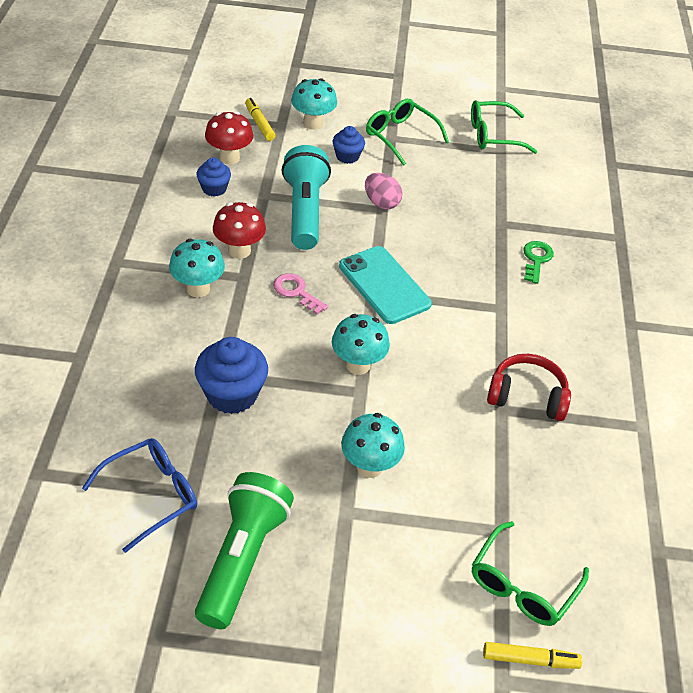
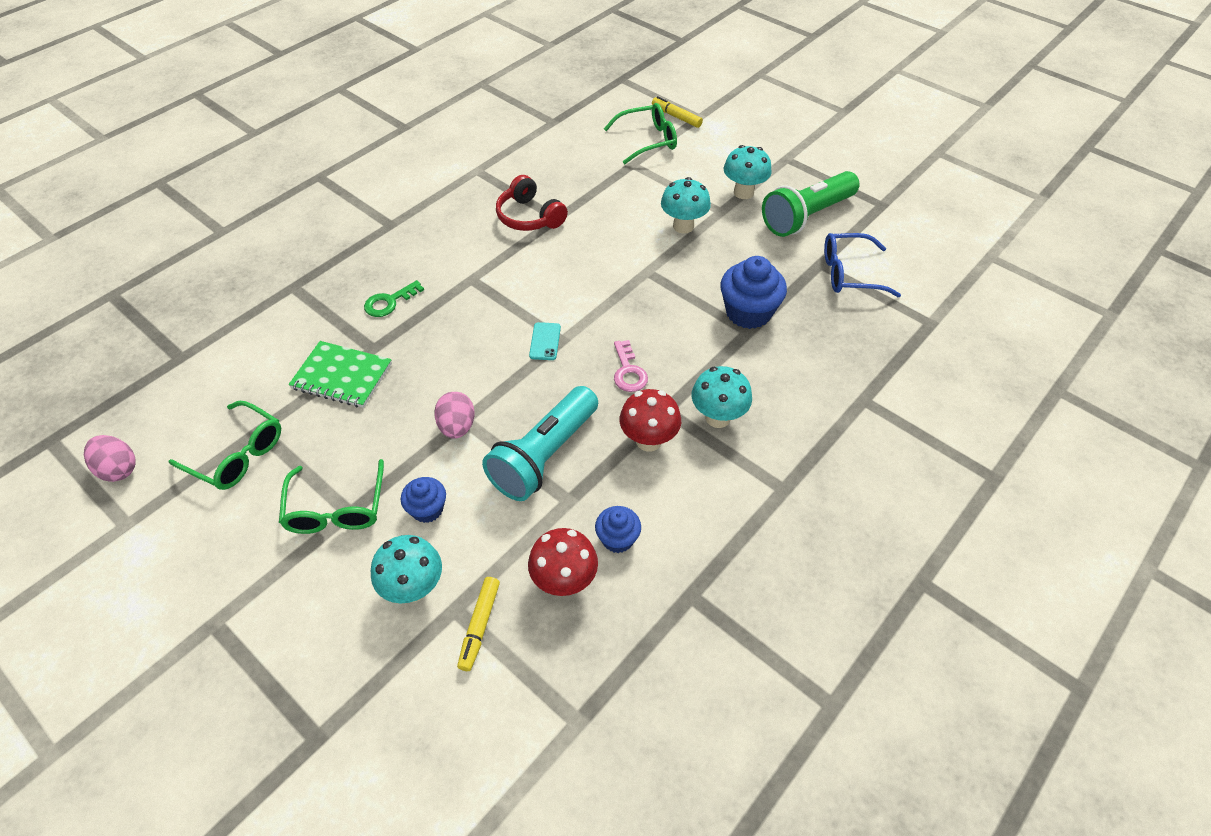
camera: 140 degrees left, 5 degrees up
(358, 365) = (631, 289): turquoise mushroom -> turquoise mushroom (743, 192)
(384, 285) = (545, 341): turquoise phone -> turquoise phone, size x0.48
(495, 198) = (342, 376): none -> green notebook
(545, 104) = (118, 469): none -> pink egg

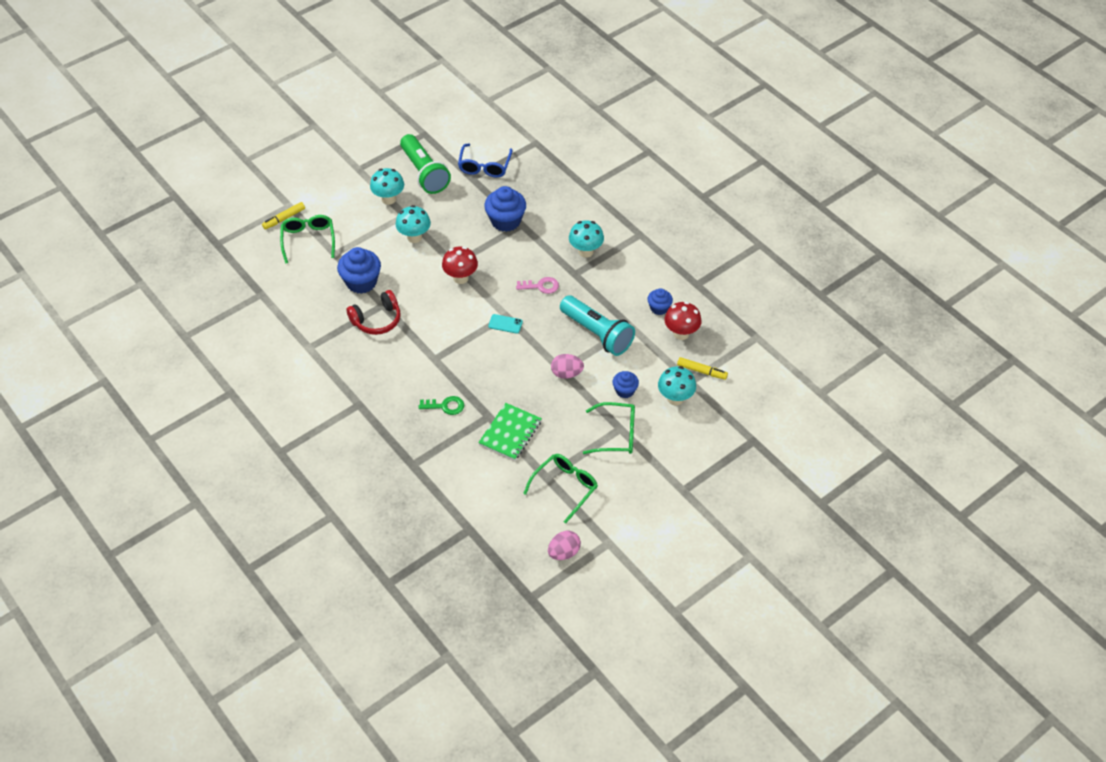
camera: 80 degrees left, 0 degrees up
(389, 302) = (445, 406): green key -> green key turned 60 degrees counterclockwise
(590, 193) = (361, 282): none -> blue cupcake
(648, 440) = (596, 285): red mushroom -> red mushroom (461, 278)

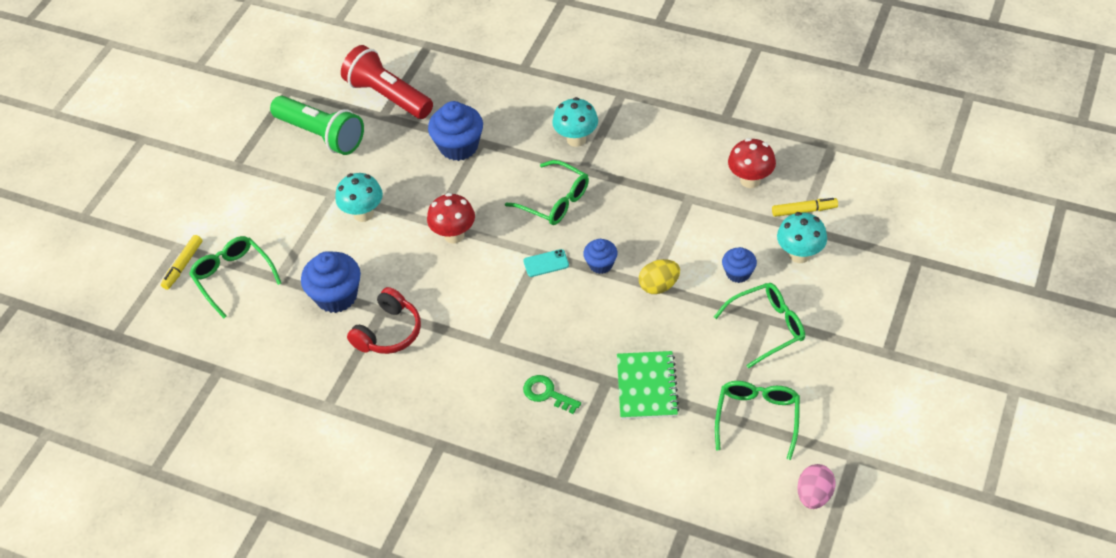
camera: 25 degrees left, 0 degrees up
(389, 199) = (299, 184): turquoise mushroom -> none
(445, 406) = (547, 393): green key -> green key turned 120 degrees counterclockwise
(484, 166) = (388, 96): blue glasses -> red flashlight
(541, 286) = (554, 201): pink key -> green glasses
(566, 373) = (659, 286): pink egg -> yellow egg
(597, 333) = (658, 224): turquoise flashlight -> none
(659, 308) = (705, 164): blue cupcake -> blue cupcake (601, 264)

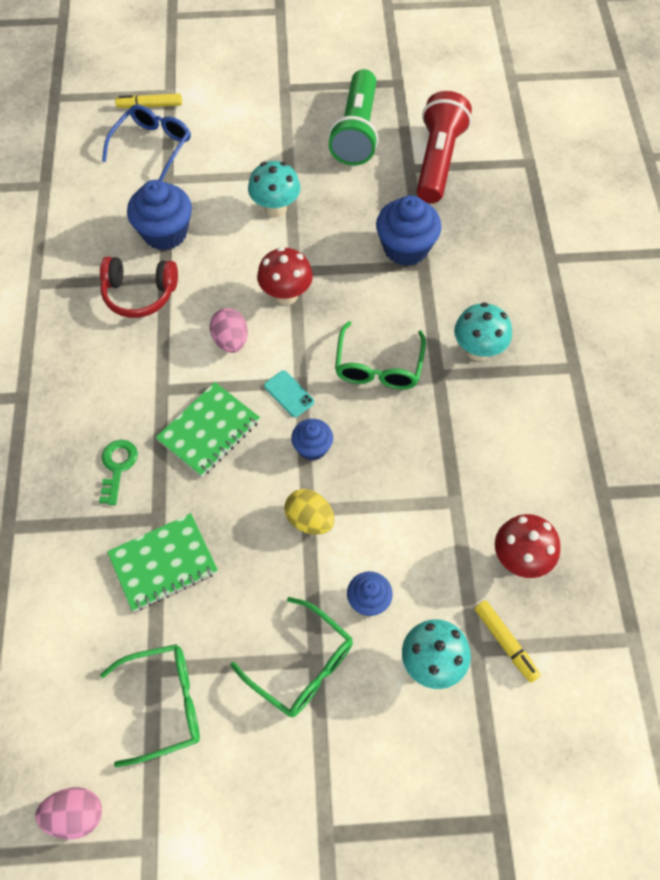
camera: 60 degrees right, 10 degrees up
(233, 277) = (152, 146): green glasses -> blue glasses
(474, 284) = (231, 341): none -> pink egg
(549, 324) = (209, 431): none -> green notebook

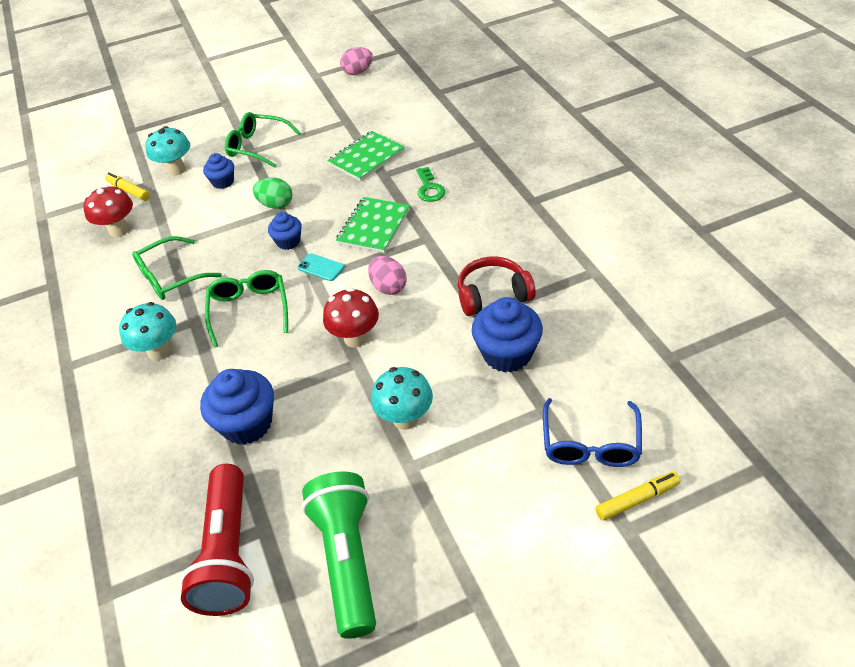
camera: 165 degrees right, 15 degrees down
(164, 704) = (333, 112): green glasses -> green glasses (171, 277)
(309, 520) = (276, 205): yellow egg -> green egg

